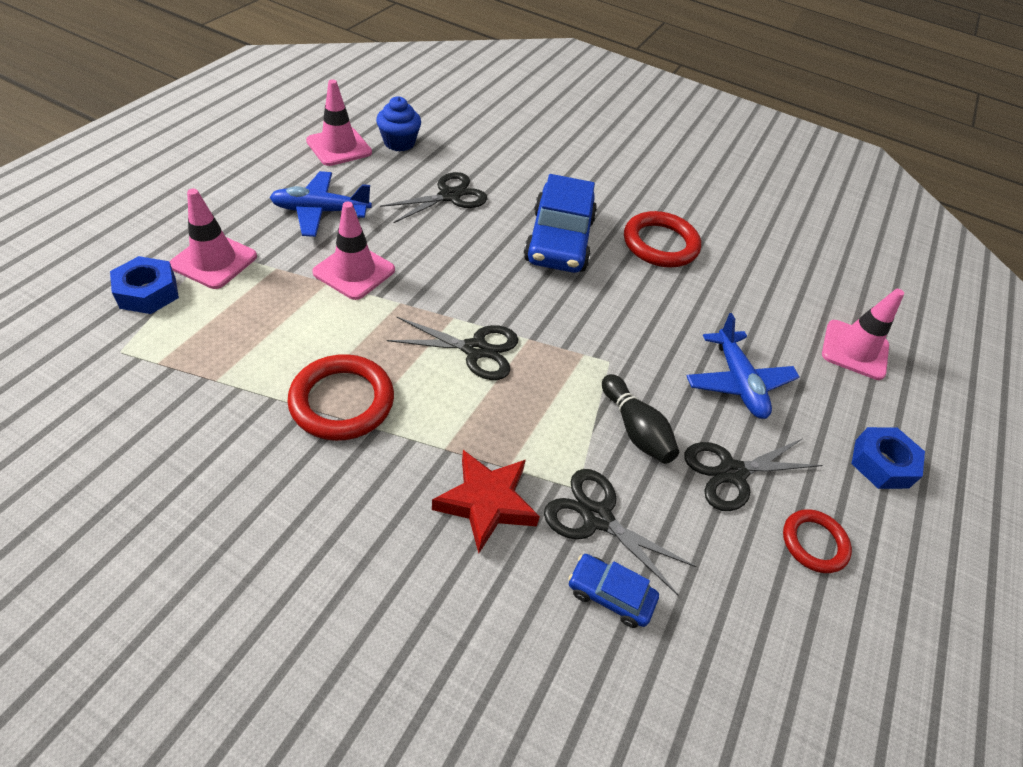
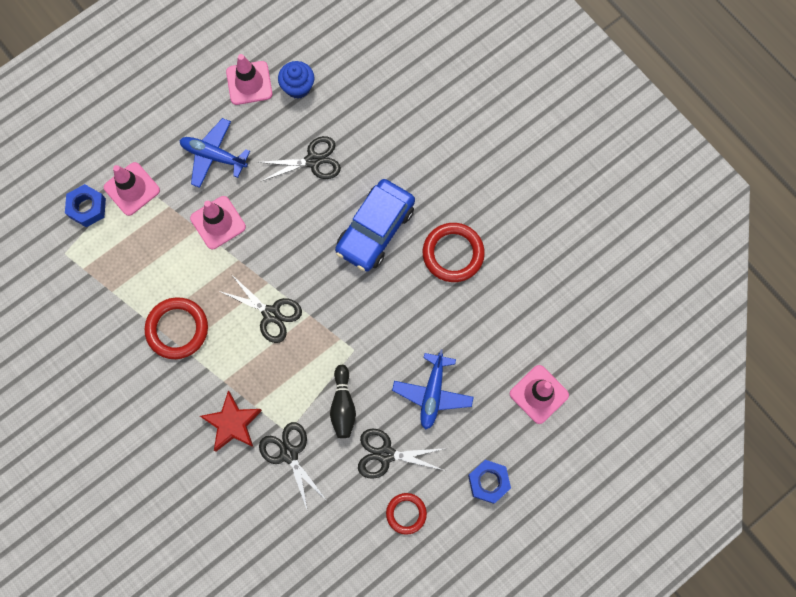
camera: 30 degrees right, 25 degrees up
(610, 594) = (273, 498): blue car -> none

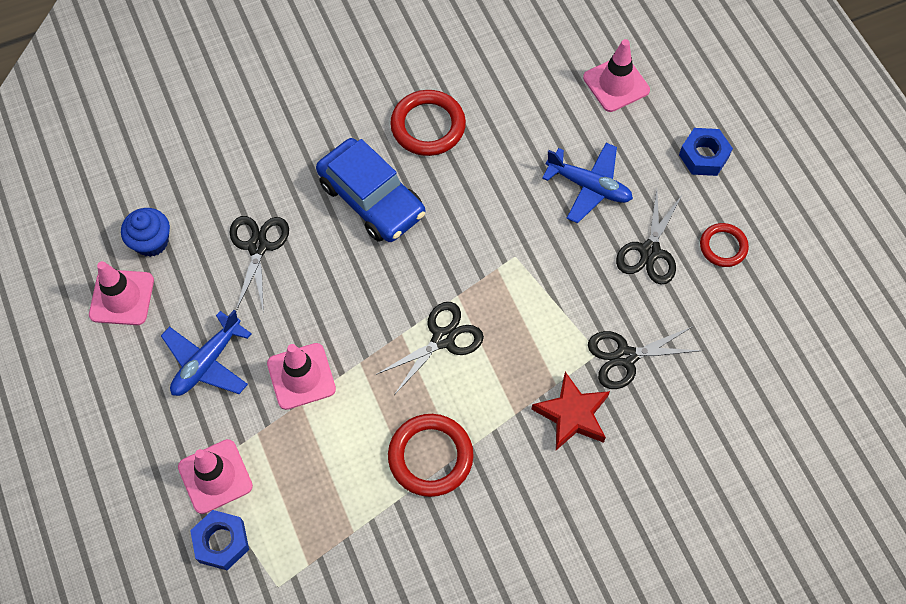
camera: 75 degrees left, 10 degrees down
(343, 405) = (580, 284): black bowling pin -> none

